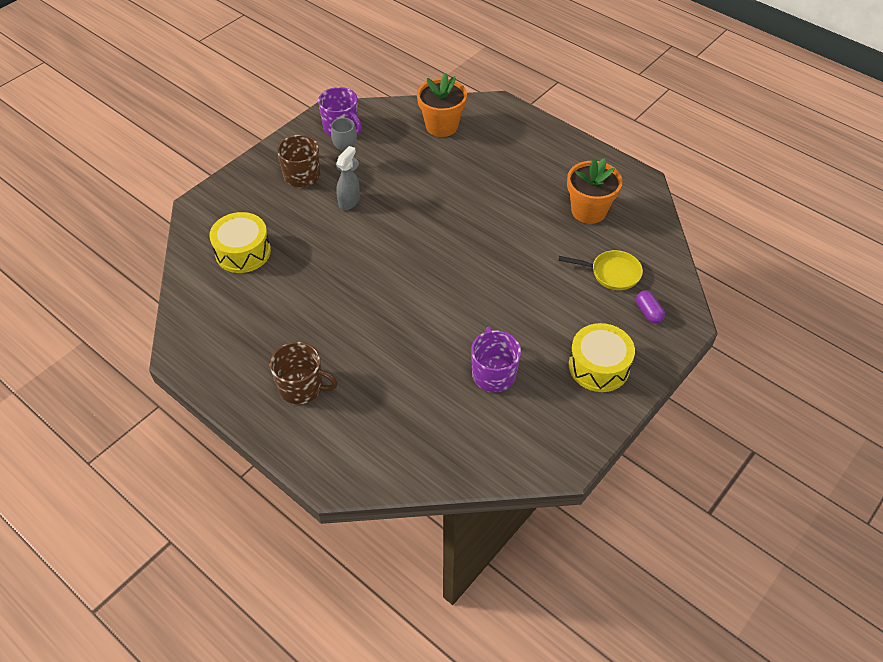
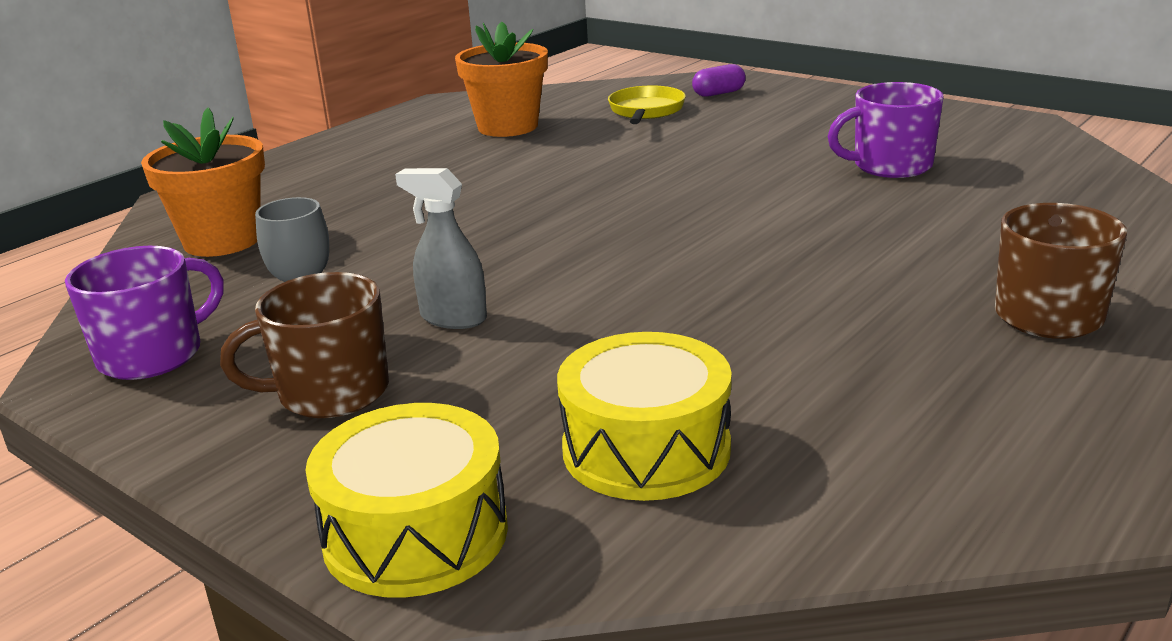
camera: 90 degrees left, 25 degrees down
(598, 366) = (834, 112): yellow drum -> yellow drum (415, 534)

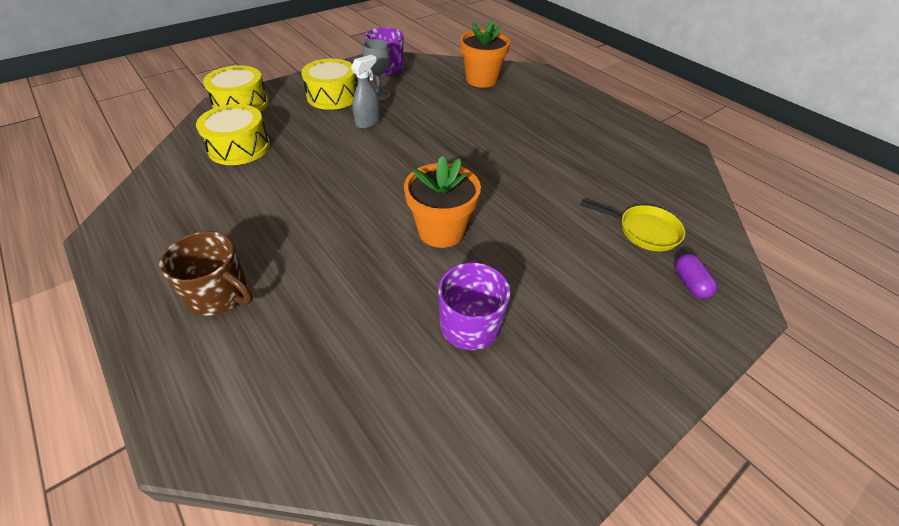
camera: 100 degrees right, 20 degrees up
(331, 392) = (333, 96): brown mug -> yellow drum
(508, 127) = (621, 166): orange flower pot -> orange flower pot (441, 231)

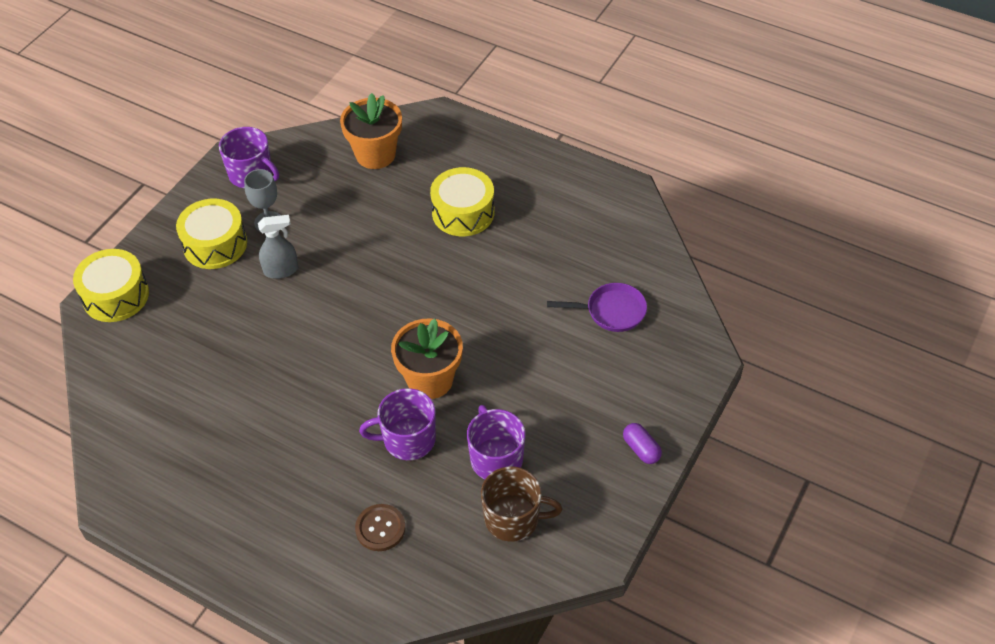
camera: 20 degrees left, 5 degrees up
(220, 294) = (271, 515): brown mug -> brown mug (513, 518)
(239, 147) = (163, 357): yellow drum -> yellow drum (463, 212)
(310, 349) = (380, 528): none -> brown button
(368, 122) = (281, 270): grey spray bottle -> grey spray bottle turned 60 degrees clockwise
(391, 273) = (408, 439): none -> purple mug
(643, 231) = (611, 311): yellow pan -> purple pan
(690, 283) = (661, 353): purple capsule -> purple capsule (641, 449)

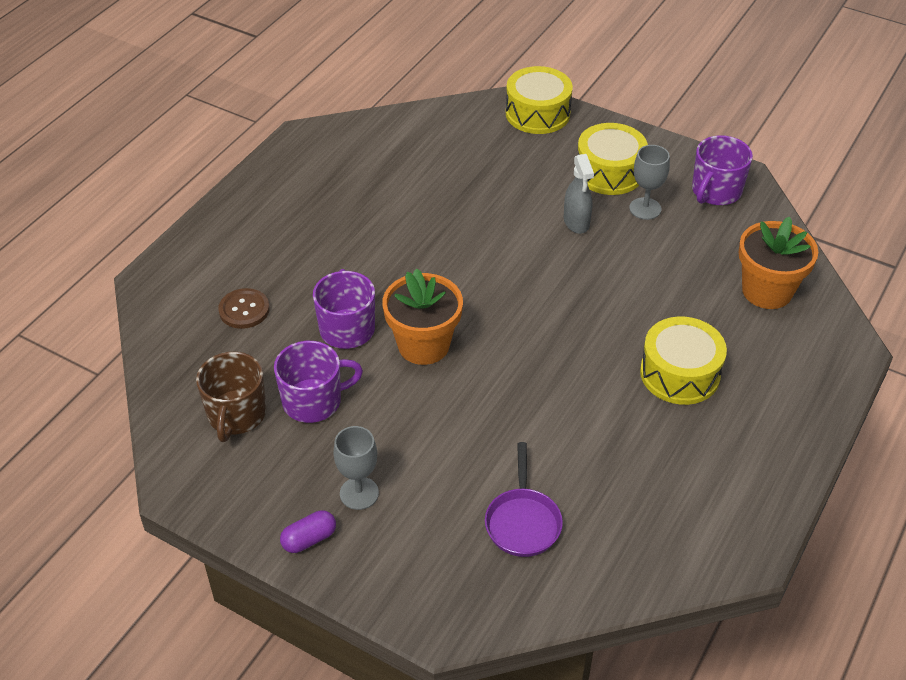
camera: 90 degrees right, 5 degrees down
(593, 418) = (359, 493): none -> grey goblet

